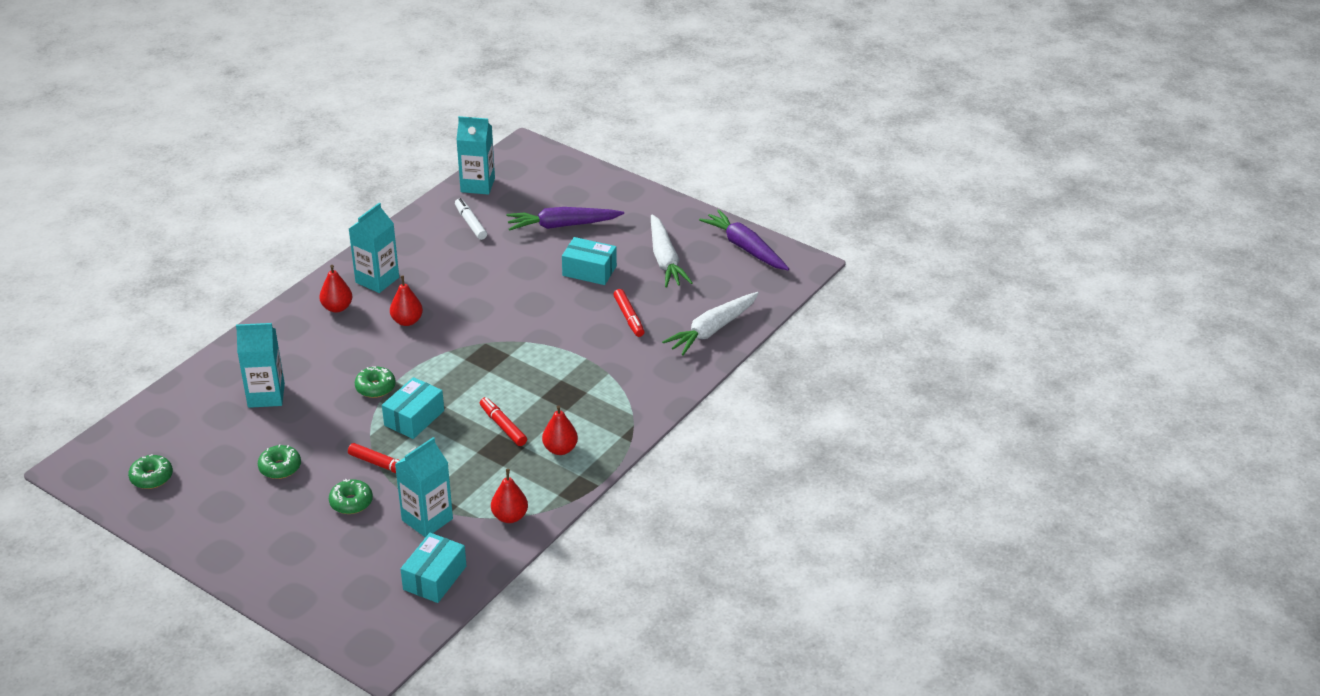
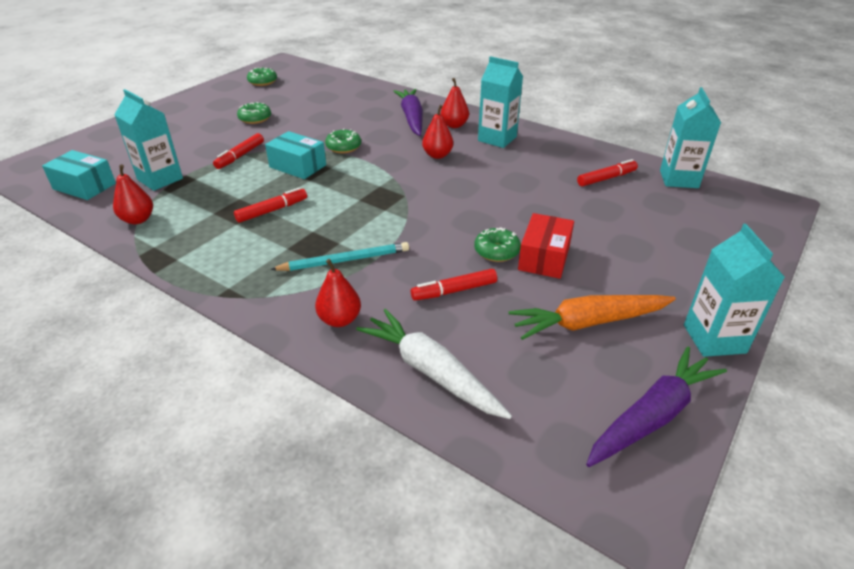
camera: 90 degrees right, 0 degrees up
(266, 395) = (341, 108): turquoise carton -> turquoise carton (714, 339)
(351, 502) = (200, 146): green donut -> green donut (496, 251)
(470, 223) = (606, 178): white marker -> red marker
(560, 449) = (223, 246): red pear -> red pear (340, 319)
(562, 225) = (630, 235): purple carrot -> purple carrot (412, 118)
(586, 375) = (345, 260): none -> turquoise pencil
(589, 271) = (544, 257): turquoise box -> red box
(665, 259) = (588, 322): white carrot -> orange carrot

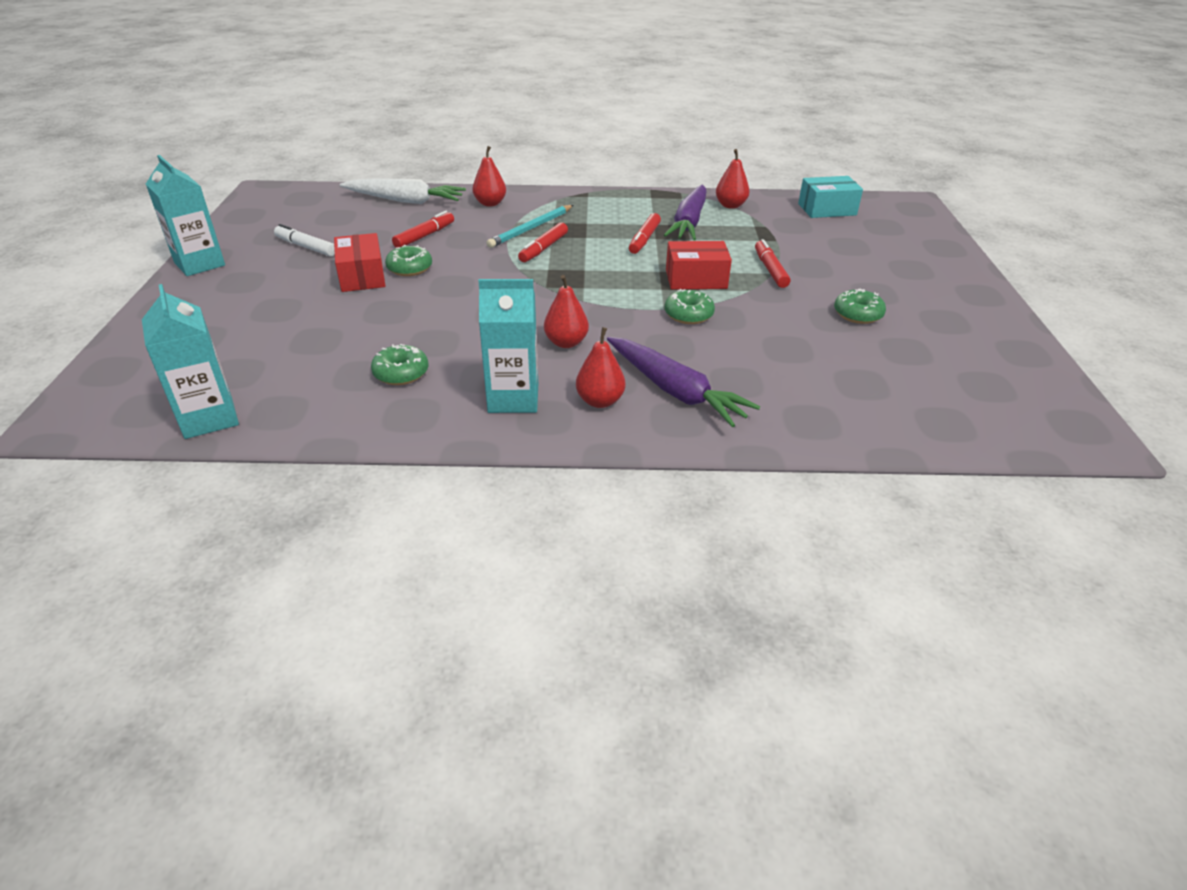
camera: 145 degrees right, 0 degrees up
(160, 179) = (786, 231): turquoise carton -> none
(262, 82) = (998, 378): green donut -> green donut (401, 373)
(297, 166) = (696, 279): turquoise box -> red box
(588, 322) = (306, 247): orange carrot -> white marker
(606, 178) = (319, 383): red marker -> red marker (543, 248)
(652, 416) = (252, 219): purple carrot -> purple carrot (689, 222)

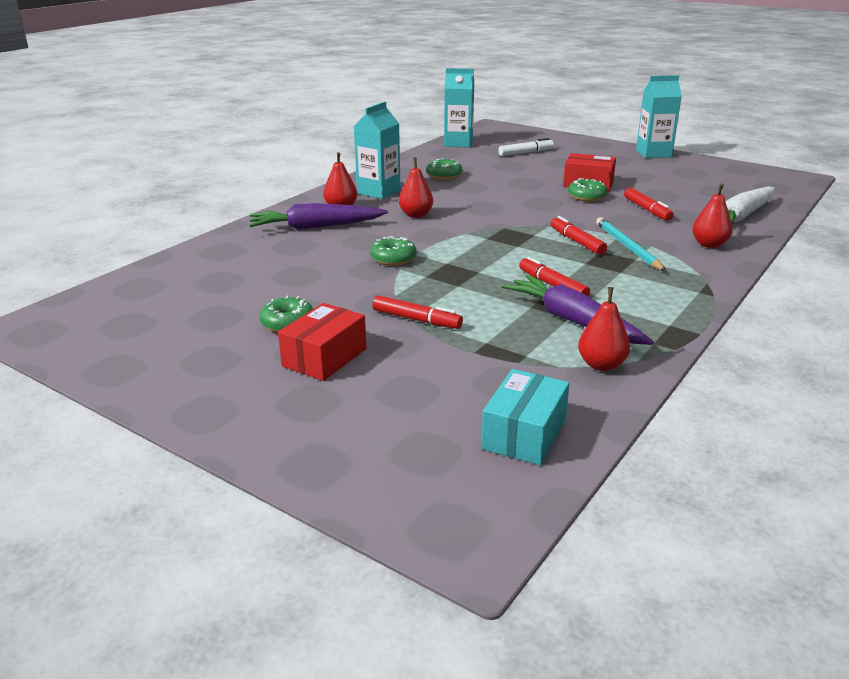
camera: 125 degrees right, 10 degrees down
(306, 247) = (658, 177): white marker -> white marker (525, 153)
(696, 279) = (444, 281): red box -> red box (325, 357)

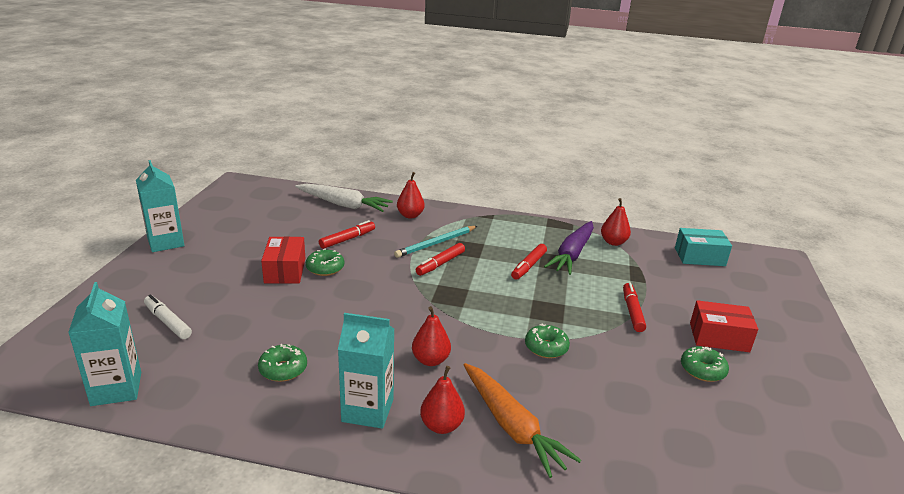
camera: 115 degrees left, 0 degrees up
(316, 227) = (511, 426): purple carrot -> orange carrot

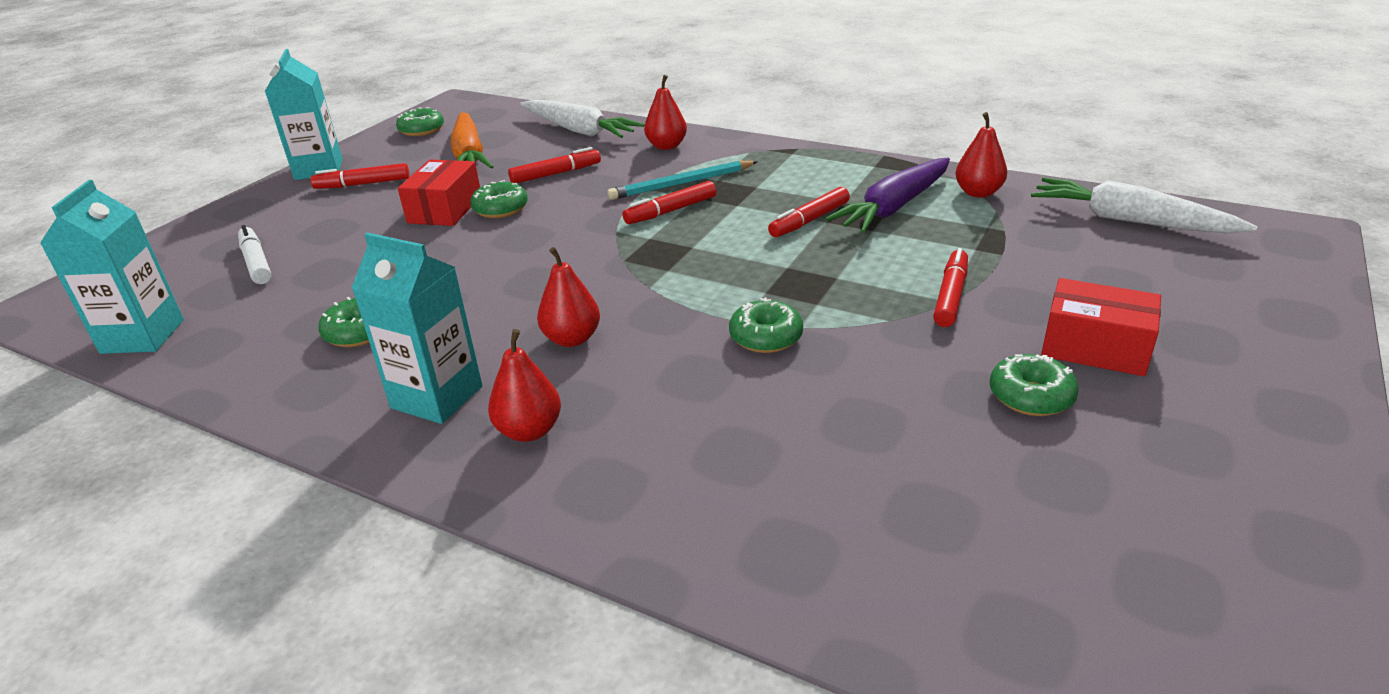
camera: 20 degrees right, 5 degrees up
(209, 253) = (363, 184): none -> red marker
(226, 207) = (422, 130): none -> green donut
(511, 426) = (637, 444): orange carrot -> orange carrot (469, 155)
(699, 257) = (1130, 221): turquoise box -> white carrot

